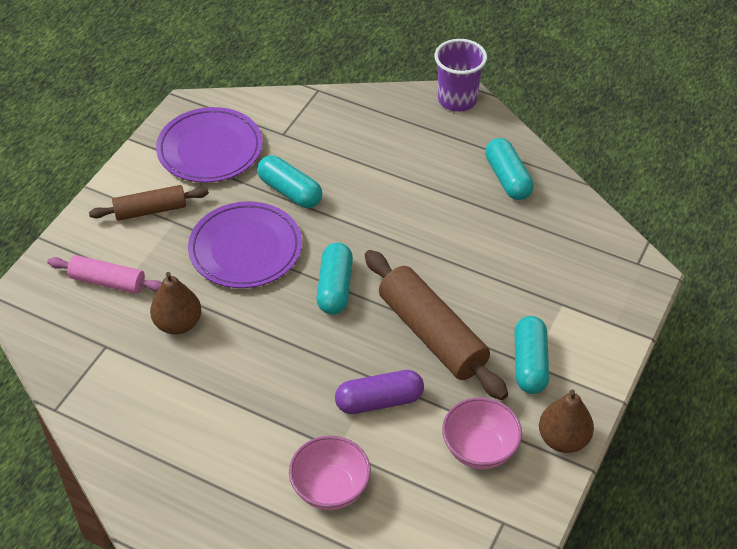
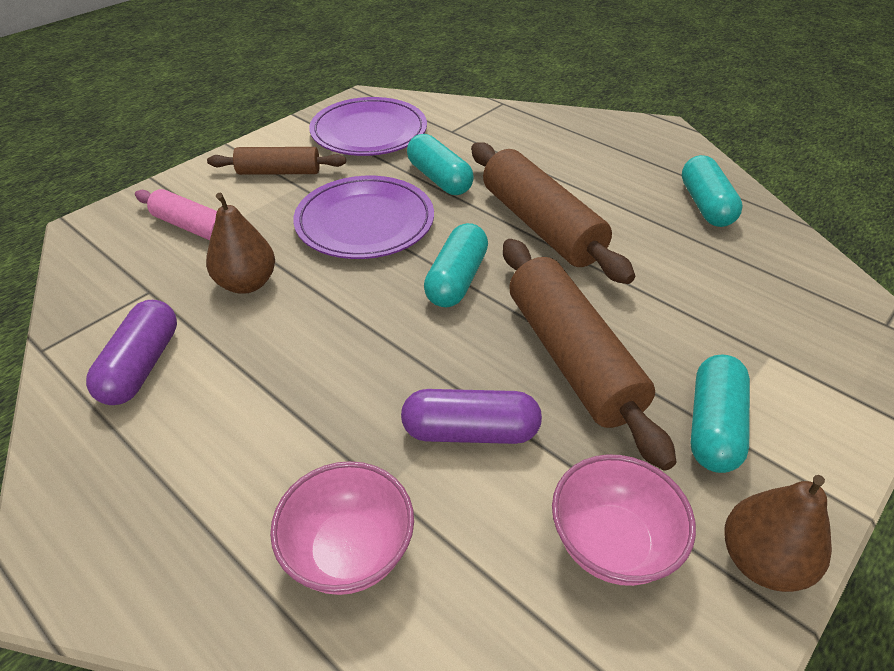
camera: 15 degrees right, 5 degrees down
(136, 405) = (141, 366): none -> purple capsule
(385, 224) = (541, 225): none -> brown rolling pin
(457, 100) = (654, 129): purple cup -> none

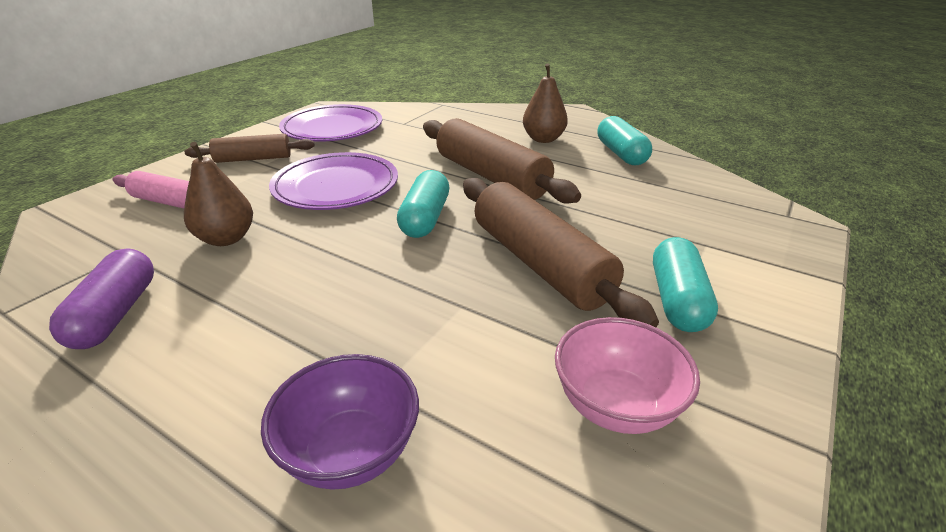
camera: 10 degrees left, 10 degrees down
(349, 551) = (350, 451): pink bowl -> purple bowl
(439, 179) = (398, 153): turquoise capsule -> none
(470, 431) = (459, 330): purple capsule -> none
(761, 561) = (756, 400): brown pear -> brown pear (543, 139)

